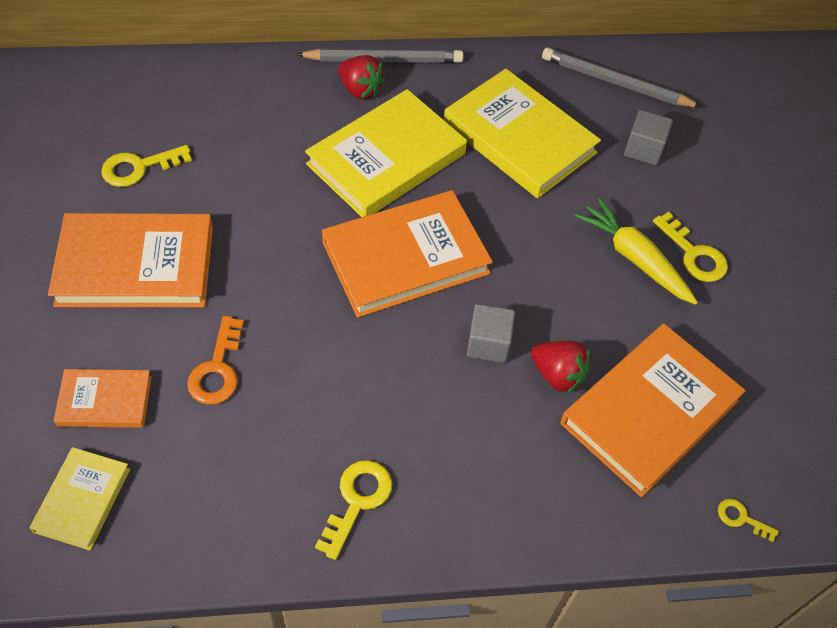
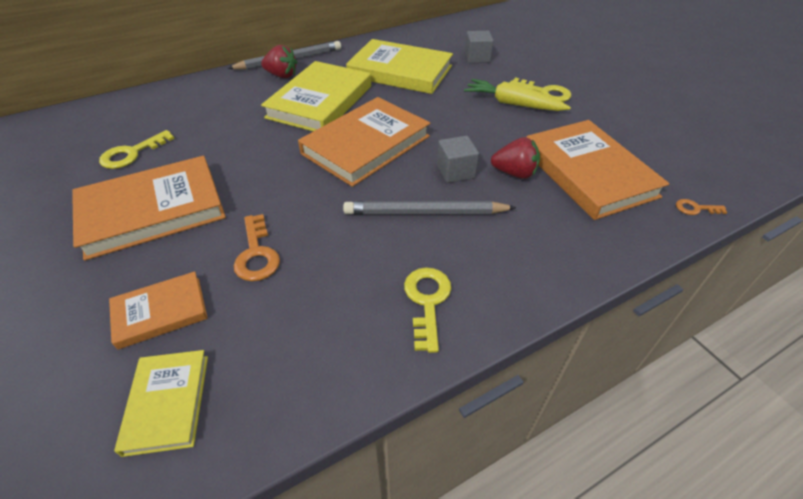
camera: 20 degrees left, 10 degrees down
(615, 83) = (438, 37): grey pencil -> grey pencil (425, 213)
(649, 412) = (588, 173): orange book -> orange book turned 45 degrees counterclockwise
(741, 518) = (695, 208): yellow key -> orange key

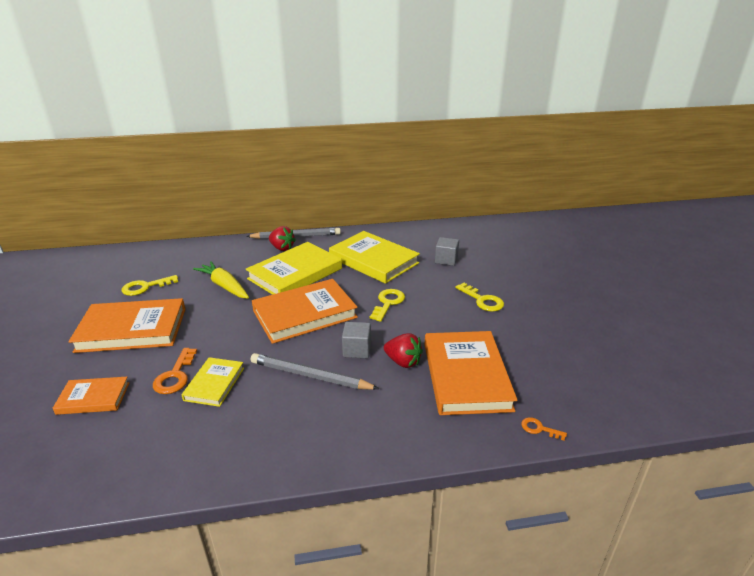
camera: 20 degrees right, 15 degrees down
(167, 403) = (60, 456): yellow book -> yellow book (214, 384)
(427, 301) = (263, 440): yellow key -> yellow key (388, 303)
(512, 104) = (446, 304): yellow carrot -> yellow carrot (224, 286)

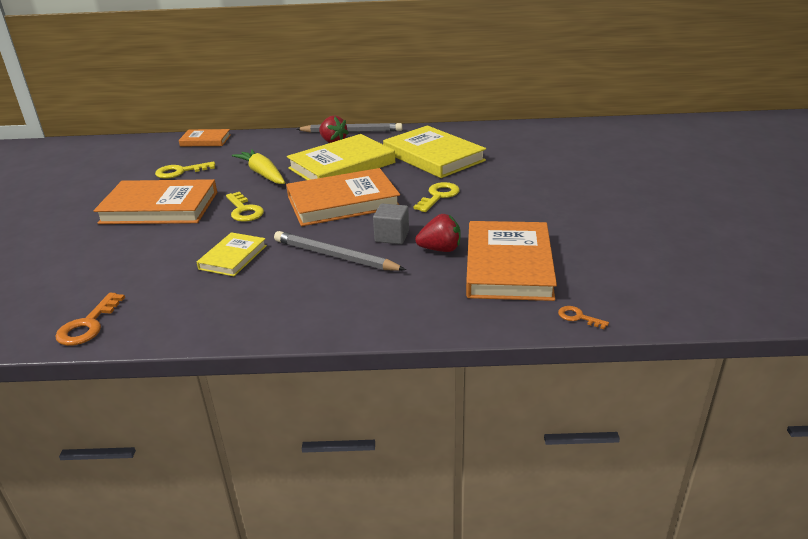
camera: 10 degrees right, 0 degrees up
(93, 398) = (110, 262): orange book -> orange book (205, 140)
(175, 376) = (195, 248): orange key -> orange key (88, 325)
(403, 362) = (440, 249): red strawberry -> red strawberry turned 45 degrees counterclockwise
(446, 260) = (518, 159): grey cube -> none
(482, 300) = (550, 198): yellow key -> yellow key (244, 210)

